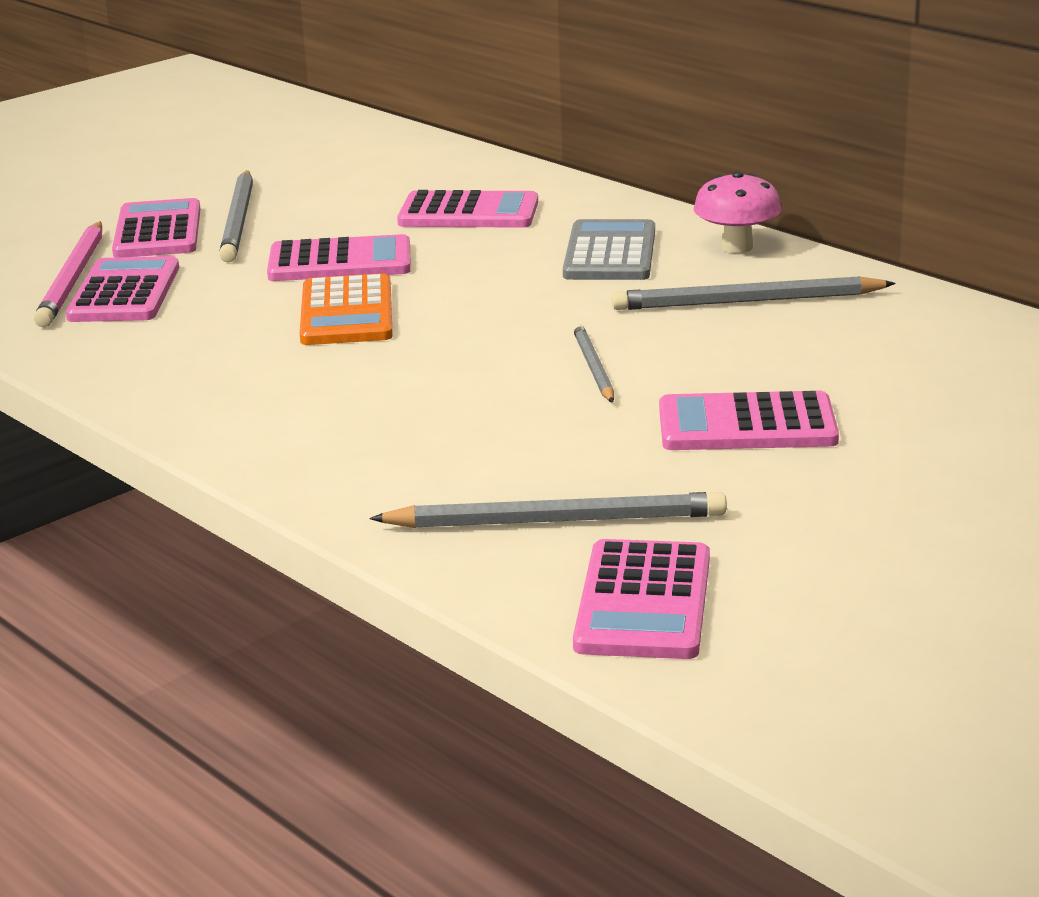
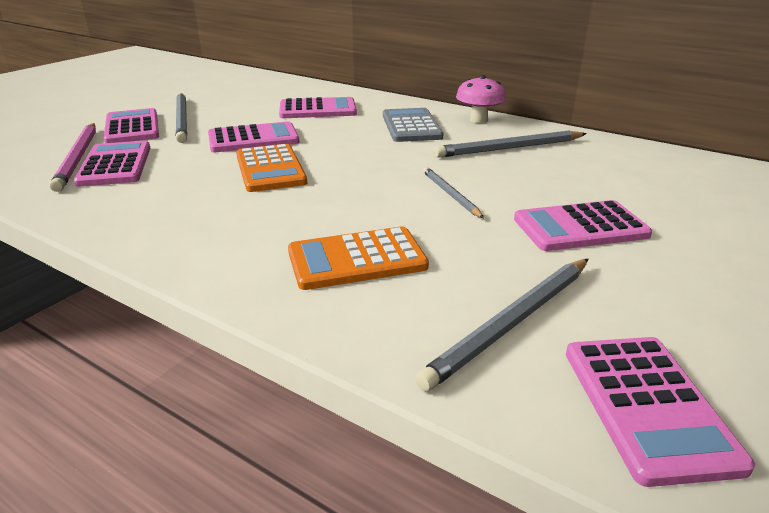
camera: 15 degrees left, 5 degrees up
(409, 440) = (357, 259): none -> orange calculator
(556, 521) = (512, 323): grey pencil -> grey pencil turned 150 degrees clockwise

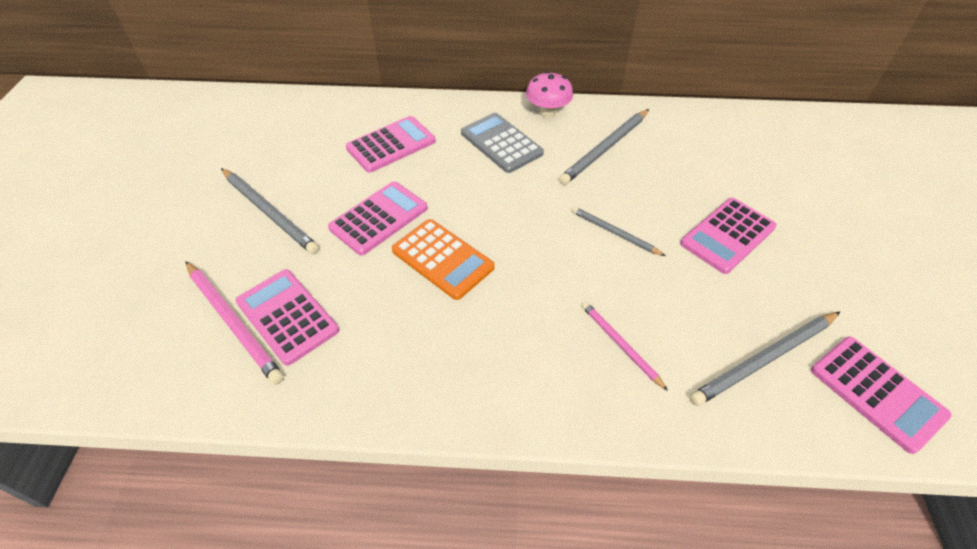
camera: 30 degrees left, 20 degrees up
(132, 127) = (230, 247): pink calculator -> none
(357, 259) = (620, 345): orange calculator -> pink pencil
(512, 323) = (764, 359): grey pencil -> grey pencil turned 45 degrees clockwise

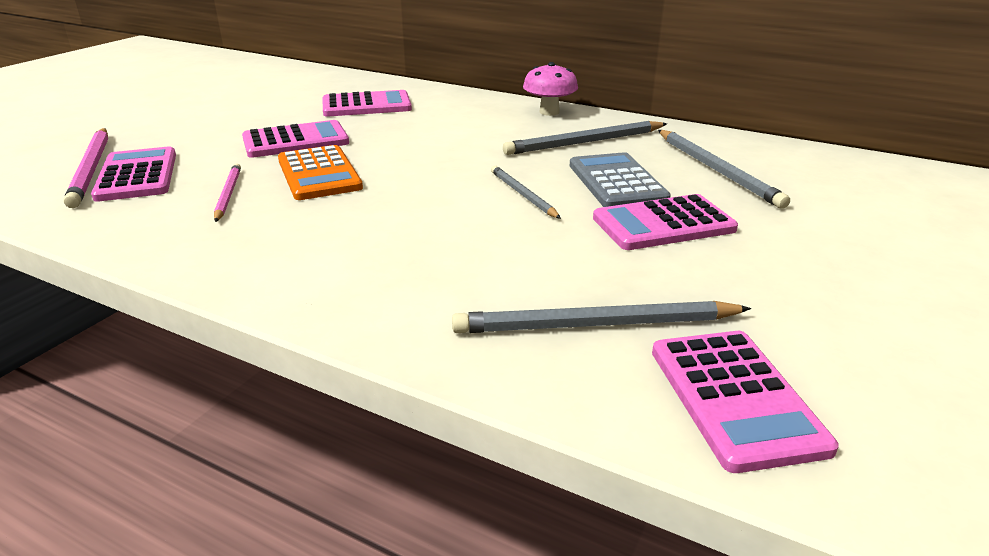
camera: 25 degrees right, 20 degrees down
(269, 212) = (209, 121): grey pencil -> grey pencil (716, 170)
(501, 143) = (474, 121): grey calculator -> grey calculator (617, 182)
(620, 345) = (425, 268): pink pencil -> pink pencil (228, 194)

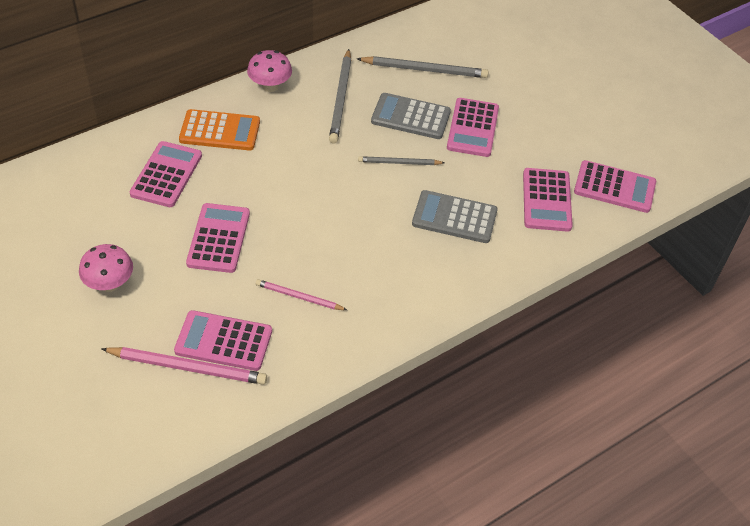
camera: 65 degrees left, 20 degrees up
(201, 118) = (109, 284): none -> pink mushroom
(319, 174) = (296, 243): orange calculator -> orange calculator (220, 131)
(461, 254) = (454, 217): none -> grey calculator
(596, 325) = (546, 200): grey pencil -> pink calculator

